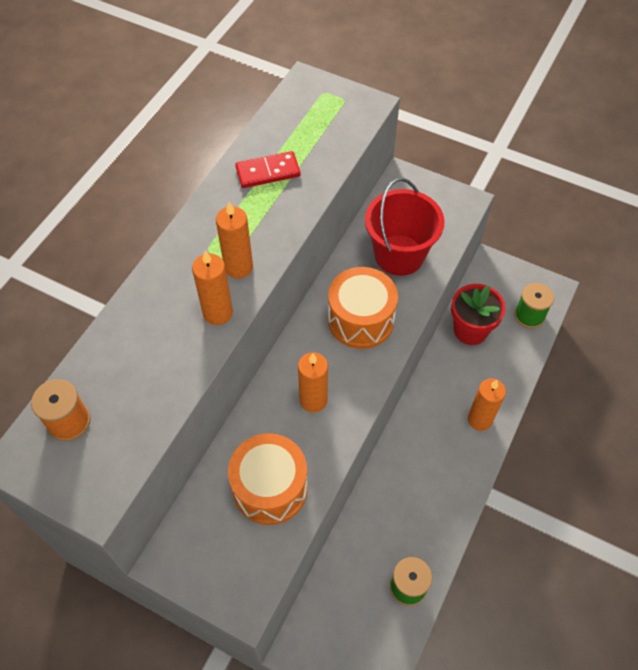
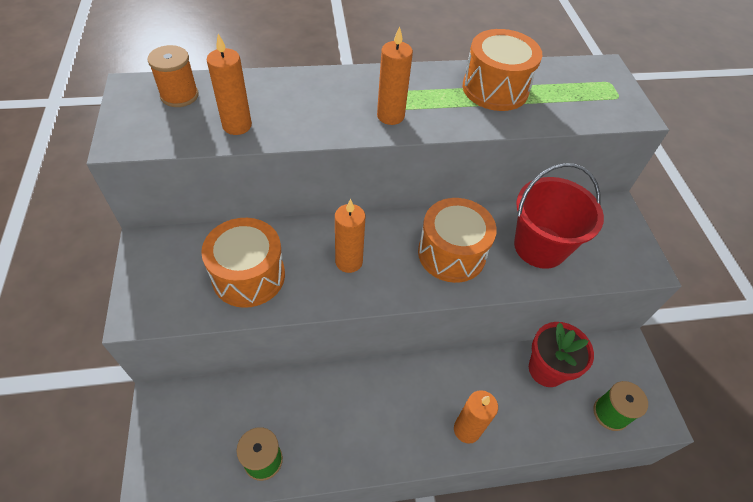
camera: 50 degrees right, 5 degrees down
(218, 313) = (338, 125): orange candle -> orange candle (237, 125)
(268, 172) = (495, 89): red domino -> orange drum

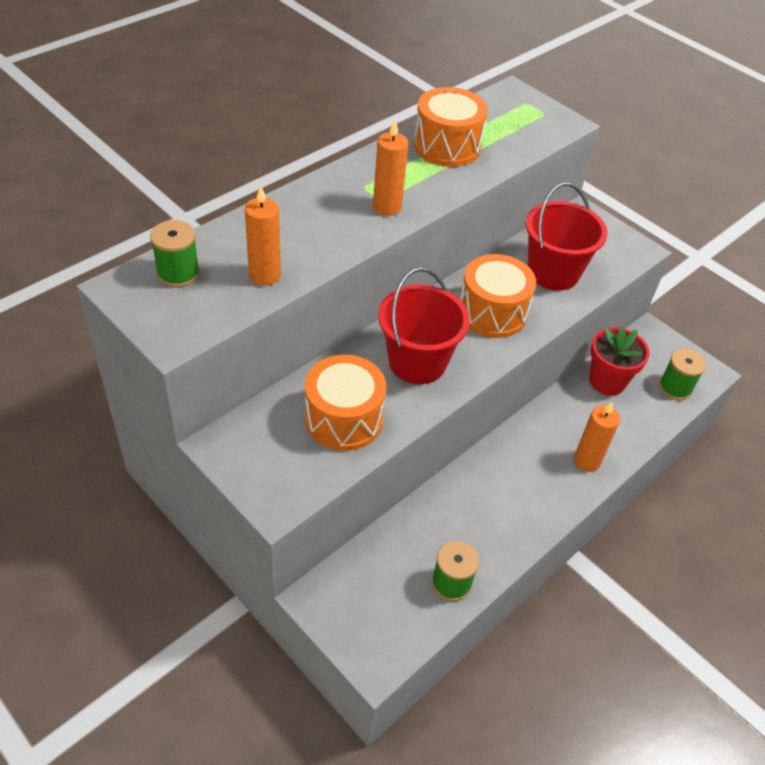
camera: 35 degrees left, 5 degrees down
(179, 95) = (178, 273): orange spool -> green spool
(349, 262) = (417, 362): orange candle -> red bucket

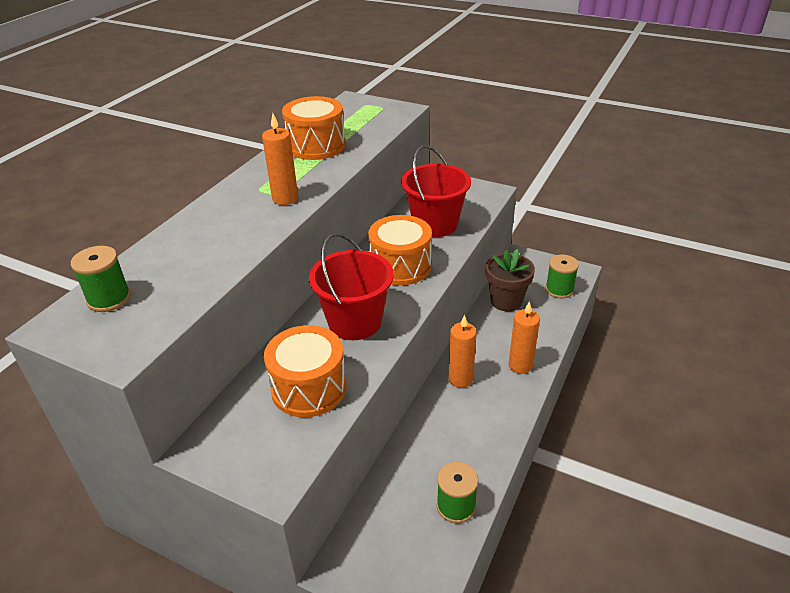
camera: 15 degrees left, 10 degrees down
(265, 275) = (195, 277): orange candle -> orange candle (460, 379)
(607, 381) = (506, 301): red flower pot -> brown flower pot

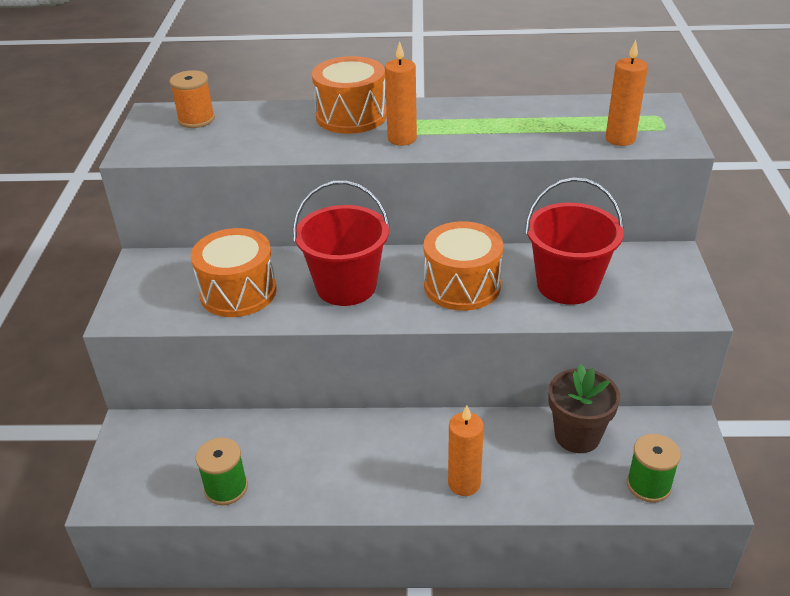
camera: 65 degrees right, 0 degrees up
(109, 299) = (196, 119): green spool -> orange spool
(316, 146) = (523, 119): orange drum -> orange drum (351, 116)
(460, 379) = (406, 435): orange candle -> orange candle (620, 139)

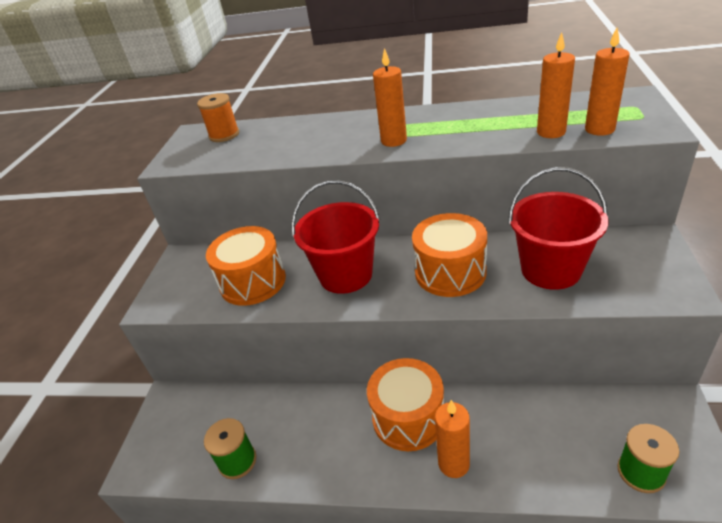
camera: 10 degrees right, 0 degrees up
(351, 116) = (352, 124): orange drum -> orange drum (408, 418)
(571, 139) = (551, 132): none -> orange candle
(577, 436) = (564, 414): brown flower pot -> none

